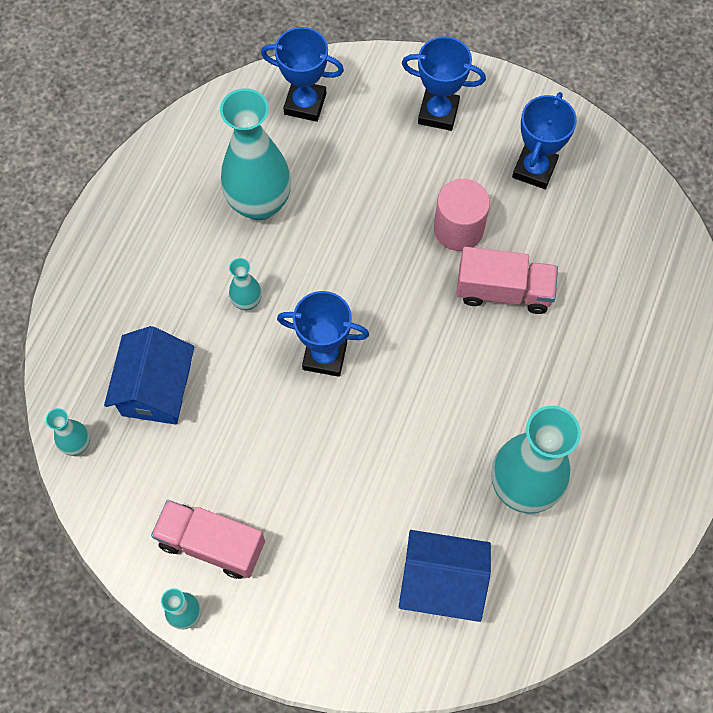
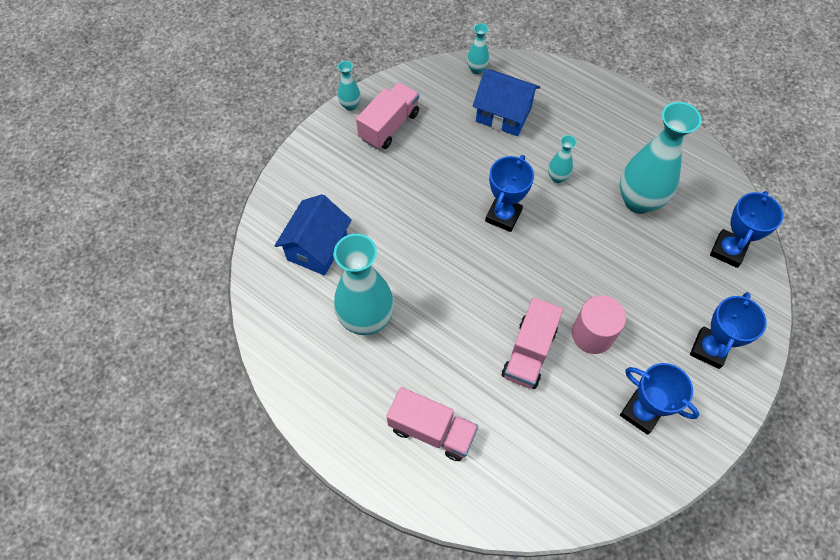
camera: 105 degrees right, 5 degrees down
(632, 374) = (432, 430): none -> pink truck

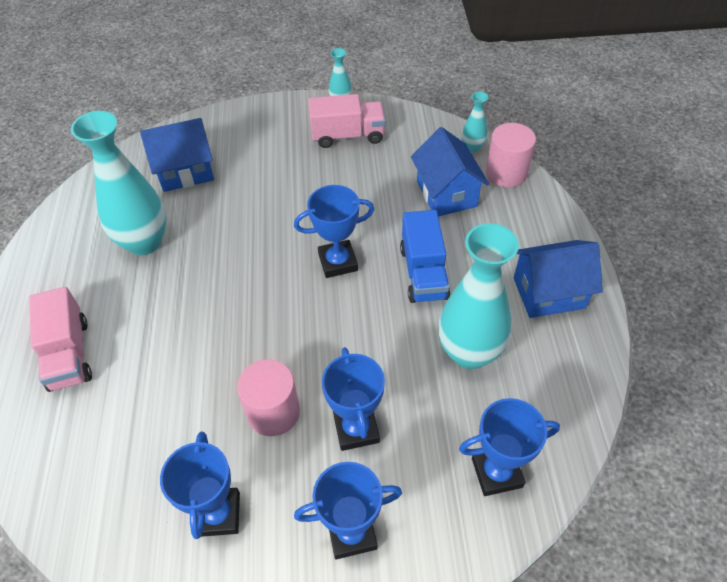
camera: 50 degrees right, 10 degrees down
(518, 71) = (506, 173): none -> pink cylinder
(529, 352) = (208, 374): pink truck -> none
(557, 177) = (423, 273): turquoise vase -> blue truck
(632, 129) = (549, 293): none -> blue house
(642, 298) = (356, 429): none -> blue trophy

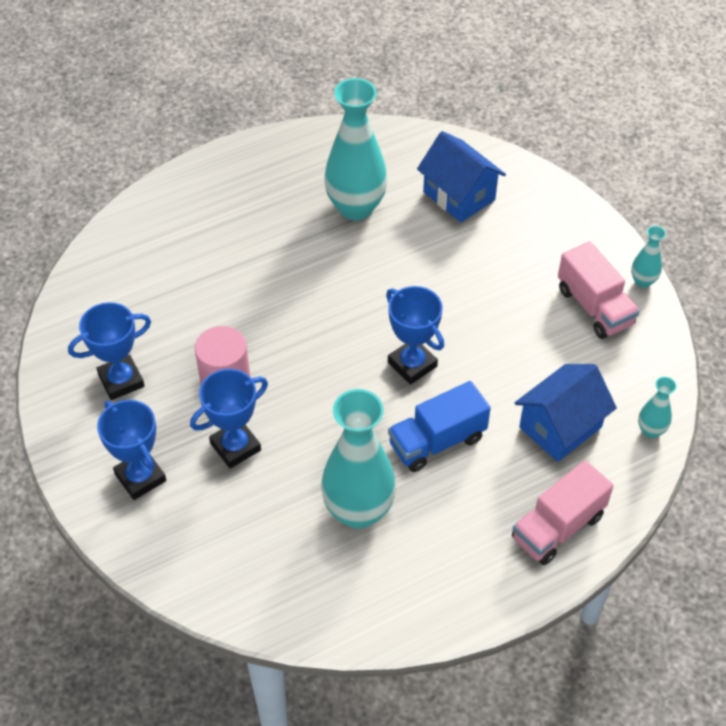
camera: 65 degrees right, 0 degrees up
(69, 354) = (216, 216): pink truck -> pink truck (557, 527)
(497, 473) = (238, 570): blue trophy -> none
(506, 173) = (628, 476): pink cylinder -> none
(549, 293) = (470, 563): blue house -> none

